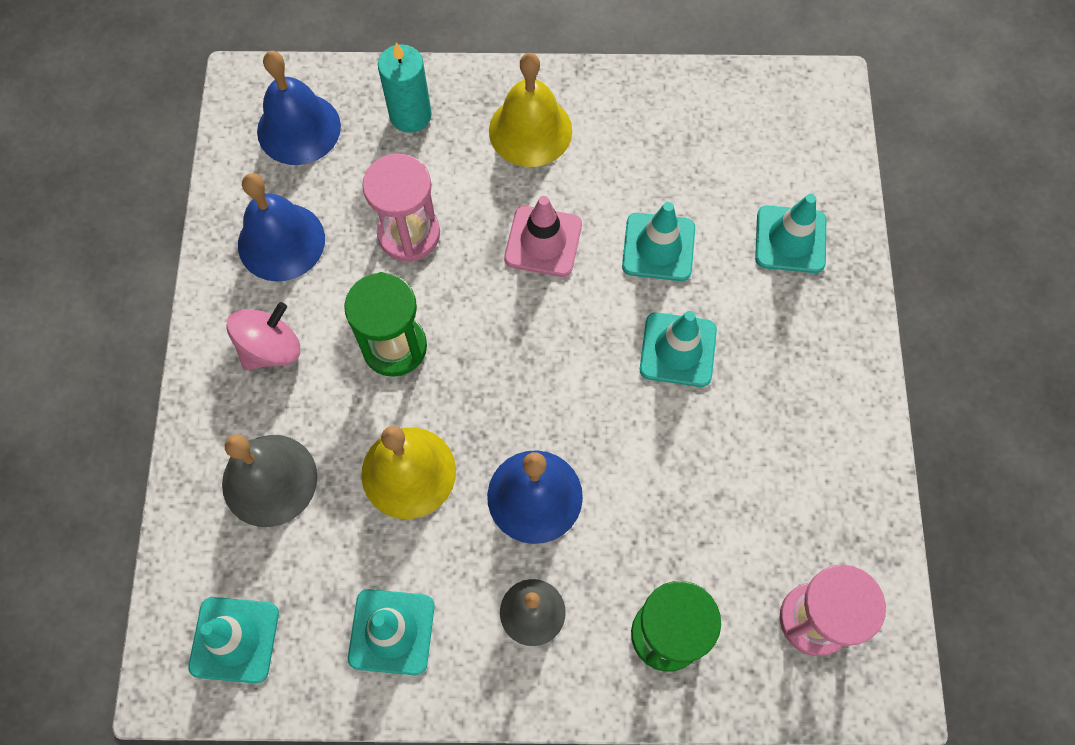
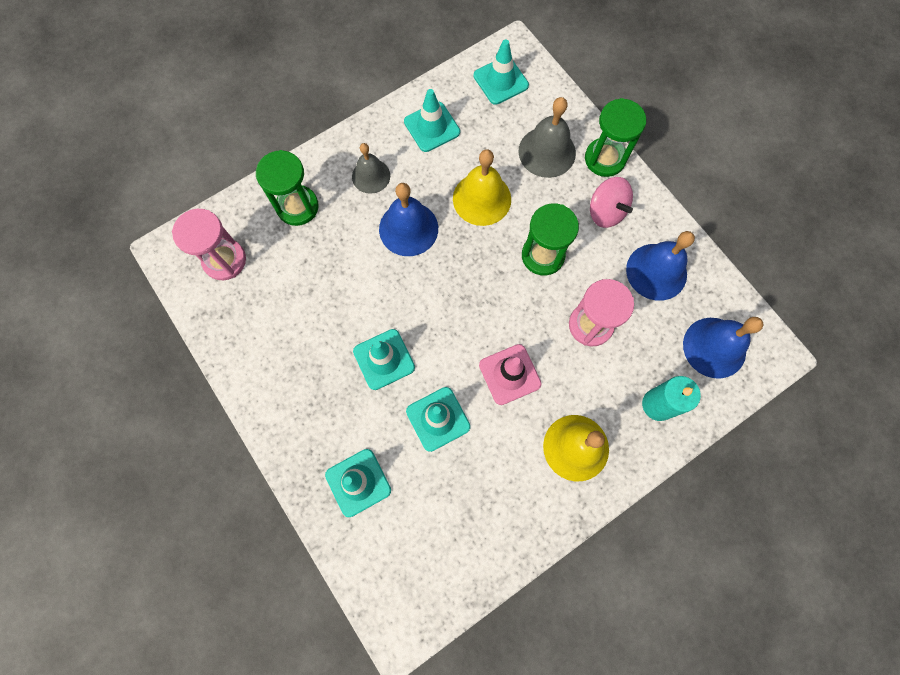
camera: 145 degrees right, 5 degrees up
(206, 418) = (605, 159): none -> green hourglass
(271, 348) = (606, 212): pink spinning top -> pink spinning top turned 45 degrees counterclockwise

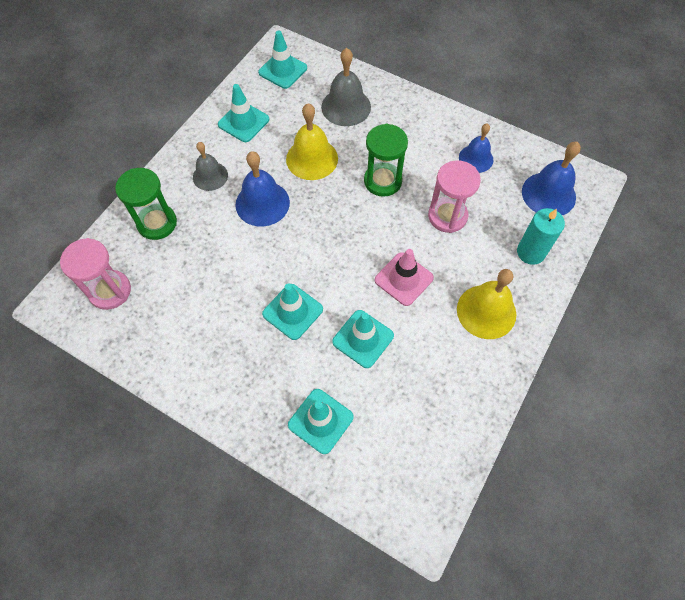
camera: 25 degrees left, 10 degrees down
(605, 159) = (393, 95): green hourglass -> none
(606, 212) = (414, 131): pink spinning top -> none
(656, 271) = (476, 158): blue bell -> blue bell, size x0.66

